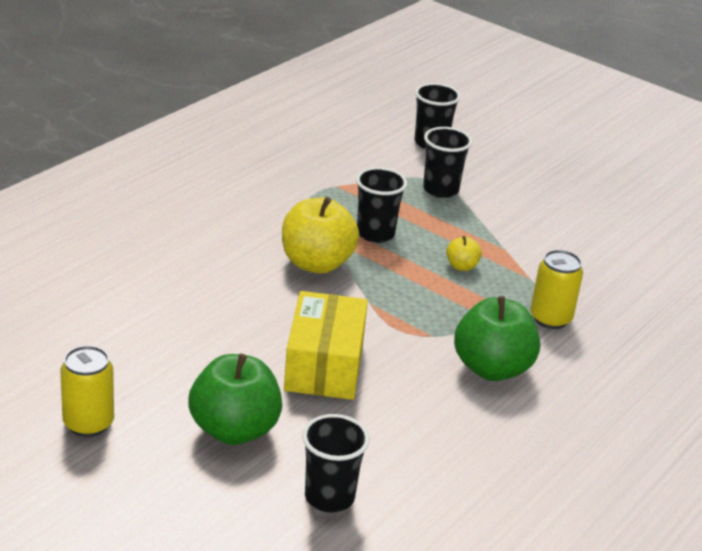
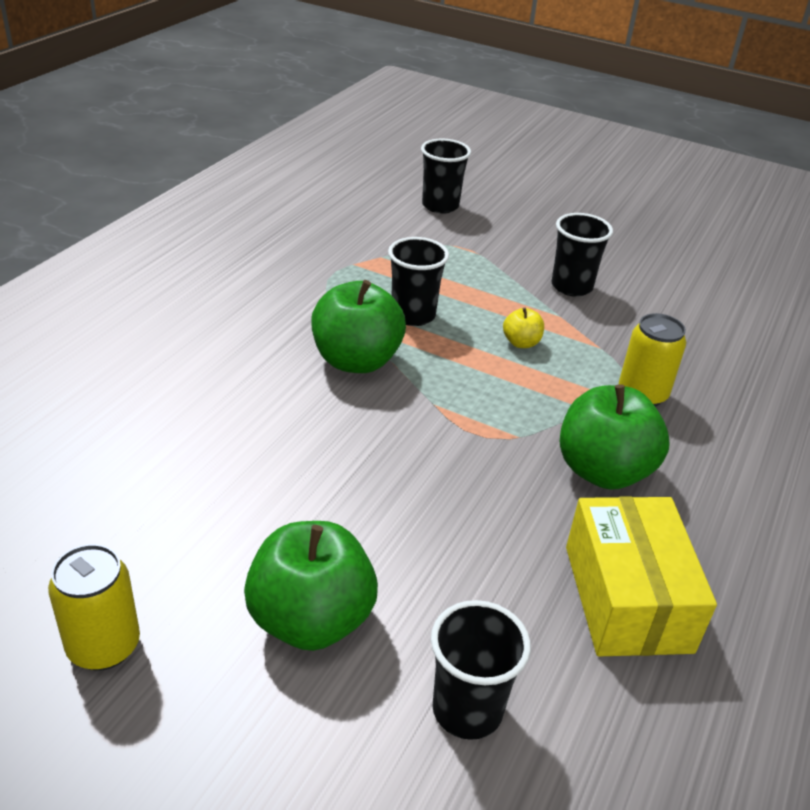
camera: 10 degrees left, 5 degrees up
(316, 263) = (356, 361): yellow apple -> green apple
(324, 365) = (402, 498): yellow box -> yellow box (627, 598)
(440, 190) = (467, 256): black cup -> black cup (571, 287)

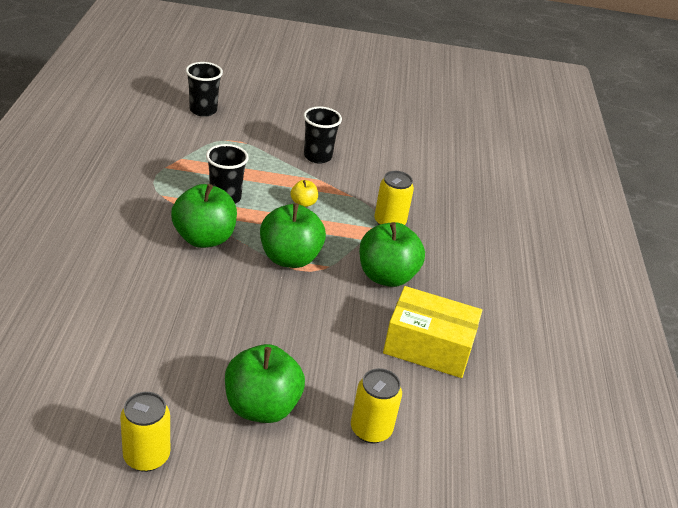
camera: 25 degrees left, 0 degrees up
(464, 412) = (290, 258): none -> green apple
(467, 710) = (371, 429): black cup -> yellow can
(627, 598) = (428, 346): yellow box -> yellow box turned 45 degrees counterclockwise

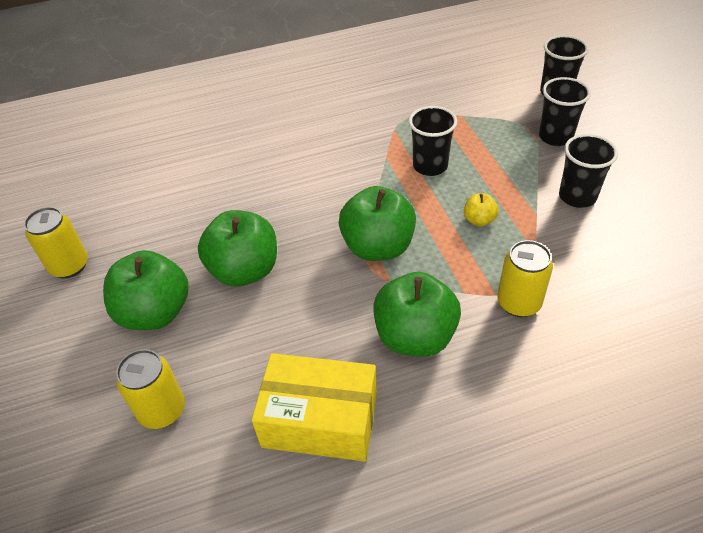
camera: 75 degrees right, 10 degrees up
(204, 238) = (356, 180): green apple -> green apple (244, 270)
(251, 134) = (555, 137): none -> black cup
(428, 346) = (320, 420): yellow box -> yellow box turned 75 degrees counterclockwise

